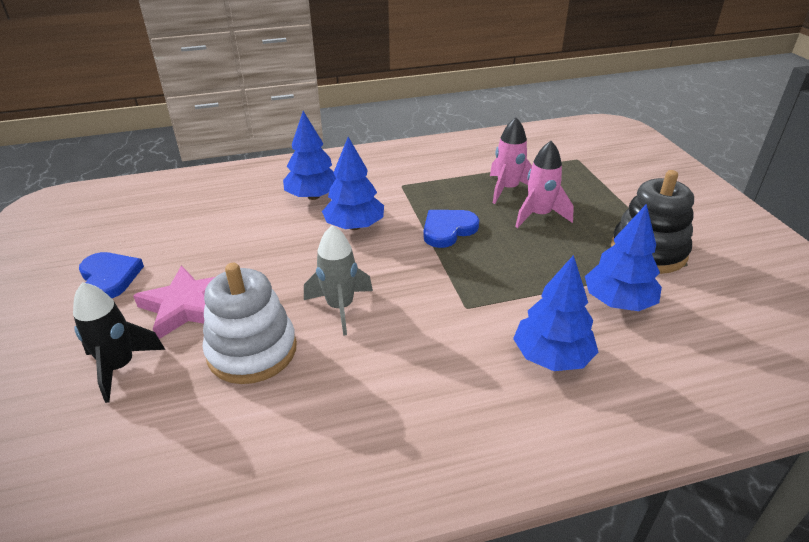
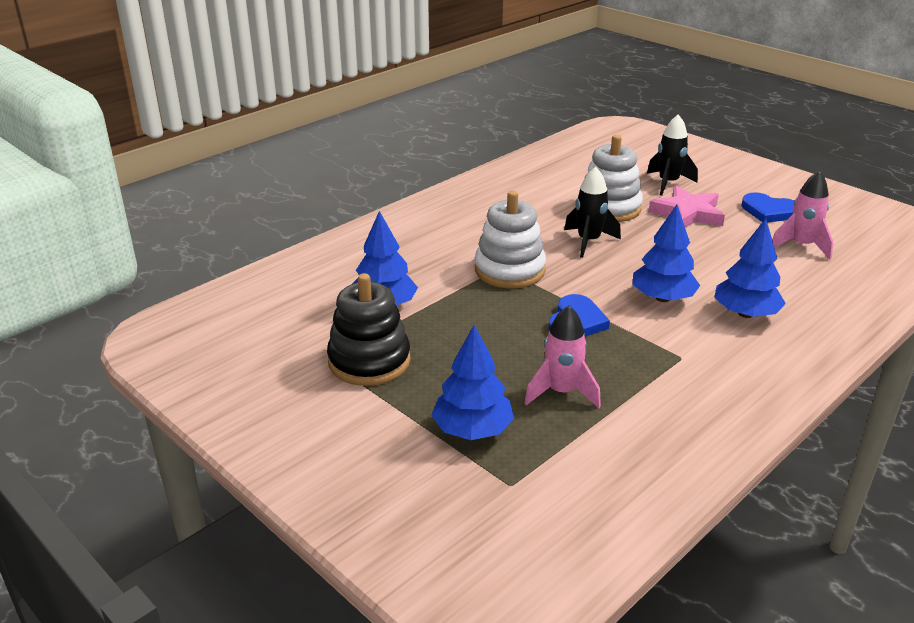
camera: 150 degrees right, 5 degrees down
(340, 307) = (588, 241): grey rocket -> black rocket
(459, 300) = (509, 270): none -> white stacking toy
(539, 215) = (500, 367): pink rocket -> pink rocket (801, 246)
(552, 357) = (418, 257): blue tree -> blue tree (472, 430)

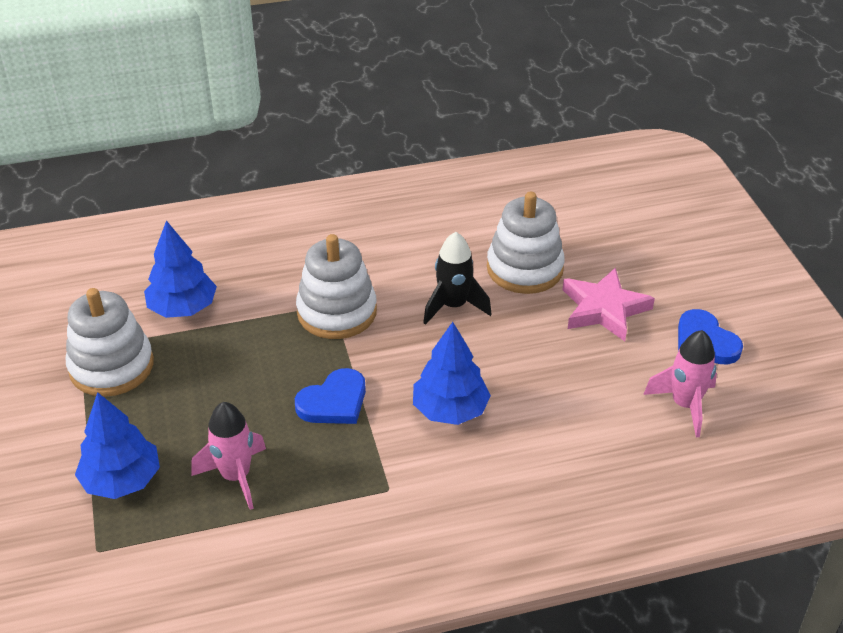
camera: 30 degrees right, 10 degrees up
(369, 361) = (111, 366): black stacking toy -> white stacking toy
(668, 183) = (630, 257): black rocket -> none
(745, 313) = (514, 466): blue tree -> none

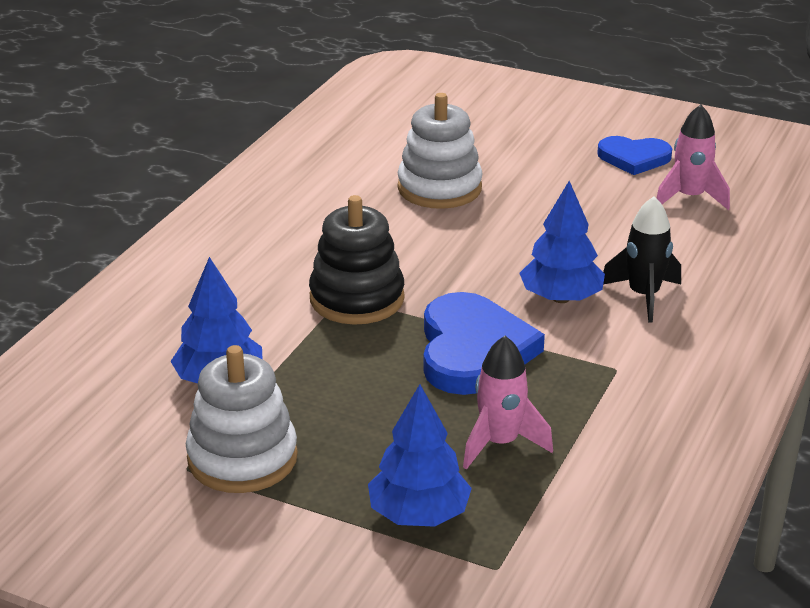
camera: 50 degrees left, 10 degrees down
(334, 402) = (473, 350): blue heart -> blue heart, size x1.63
(337, 312) = (357, 298): white stacking toy -> black stacking toy
(453, 306) = (436, 240): black rocket -> black rocket (643, 296)
(604, 309) = (539, 179): pink star -> none

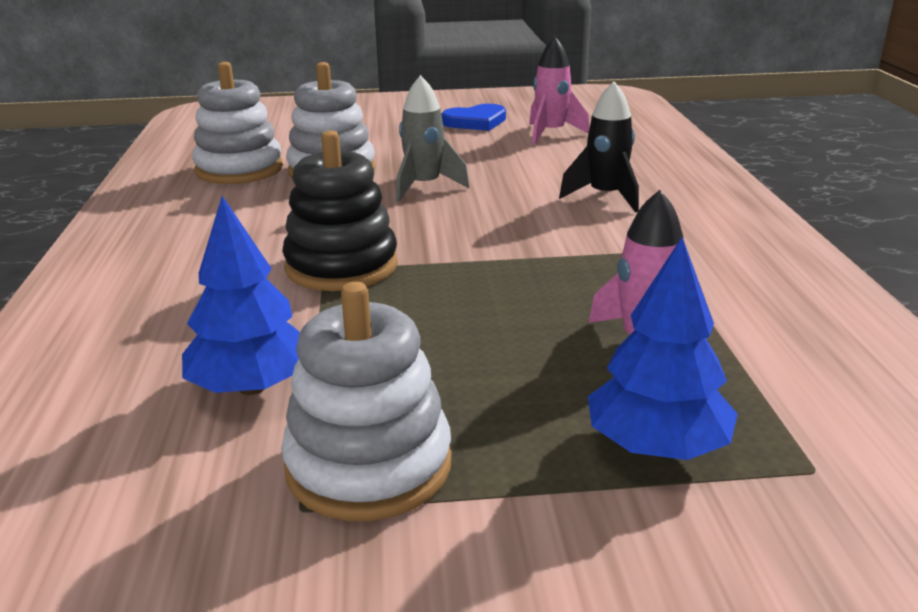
camera: 30 degrees left, 5 degrees down
(365, 162) = (239, 169): none -> white stacking toy
(473, 350) = (512, 274): blue heart -> none
(498, 233) = (424, 187): none -> grey rocket
(561, 298) = (539, 215): blue tree -> none

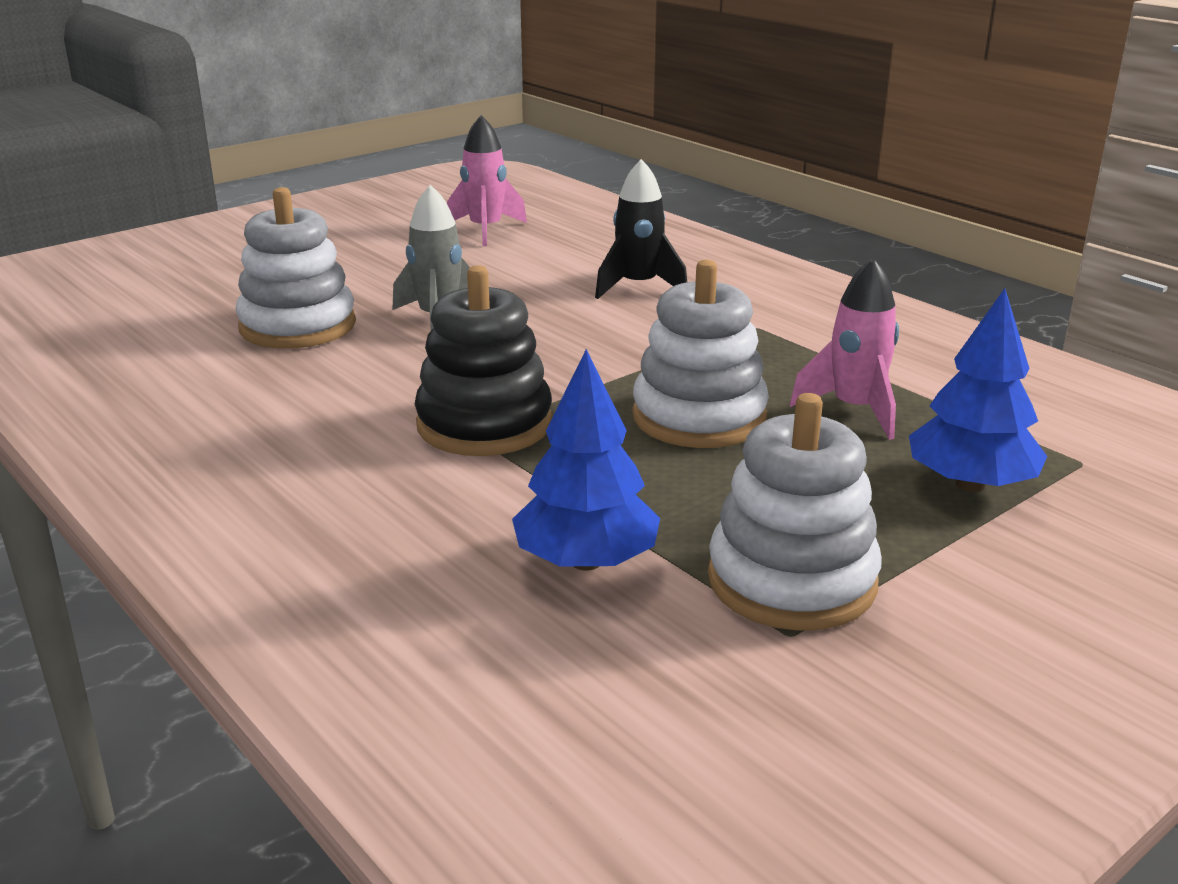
camera: 35 degrees left, 0 degrees up
(239, 169) = (170, 352): white stacking toy -> white stacking toy (699, 417)
(475, 122) = (379, 232): blue heart -> none

